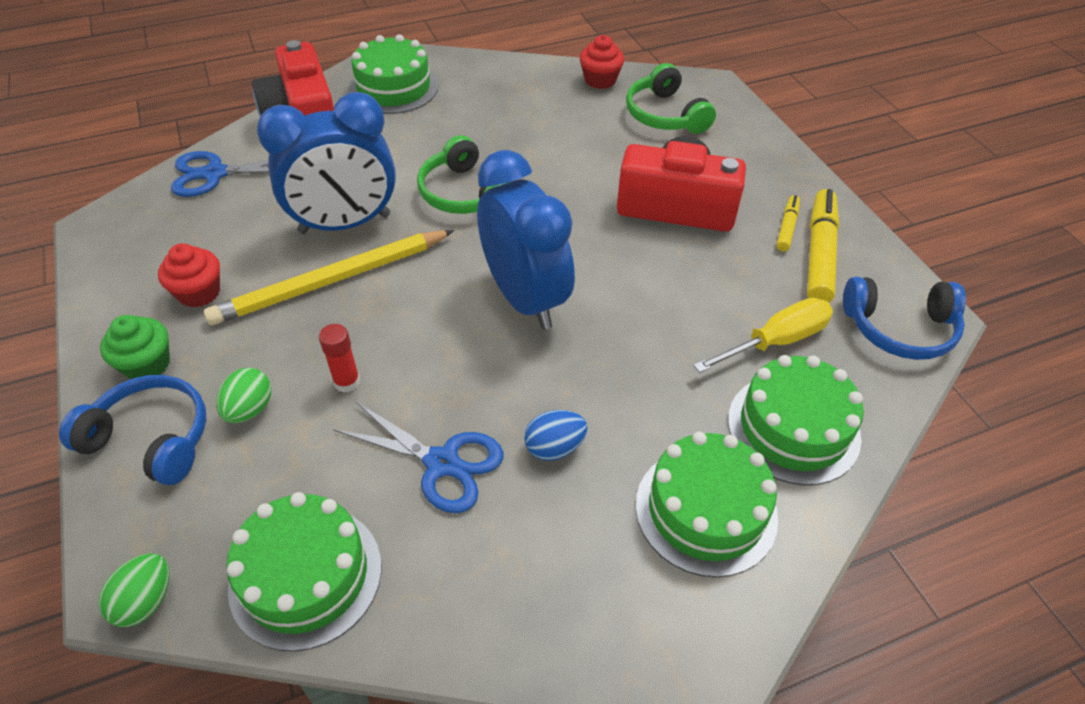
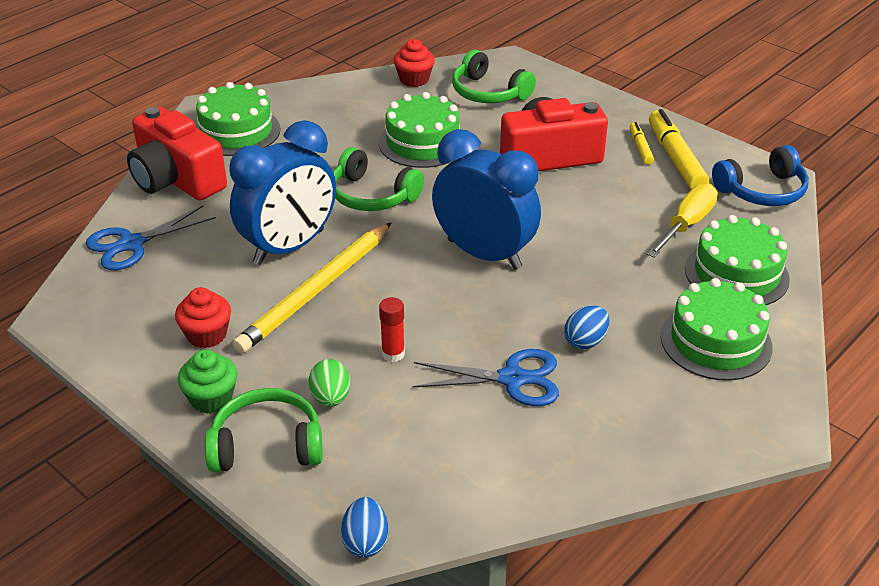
camera: 25 degrees left, 10 degrees down
(146, 601) = (365, 542): green egg -> blue egg
(151, 439) = (267, 445): blue headphones -> green headphones
(306, 575) = (473, 481): green cake -> green cake (422, 143)

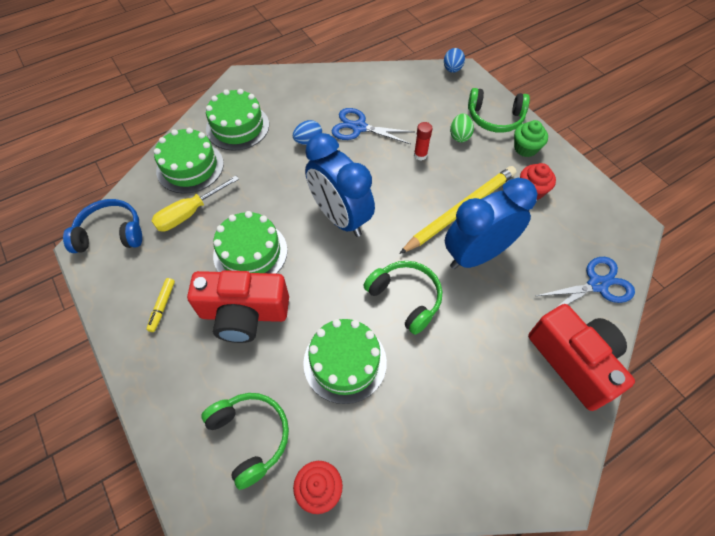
camera: 165 degrees left, 20 degrees up
(236, 131) = (522, 429): green cake -> green cake (250, 252)
(675, 159) = (144, 285): yellow marker -> none

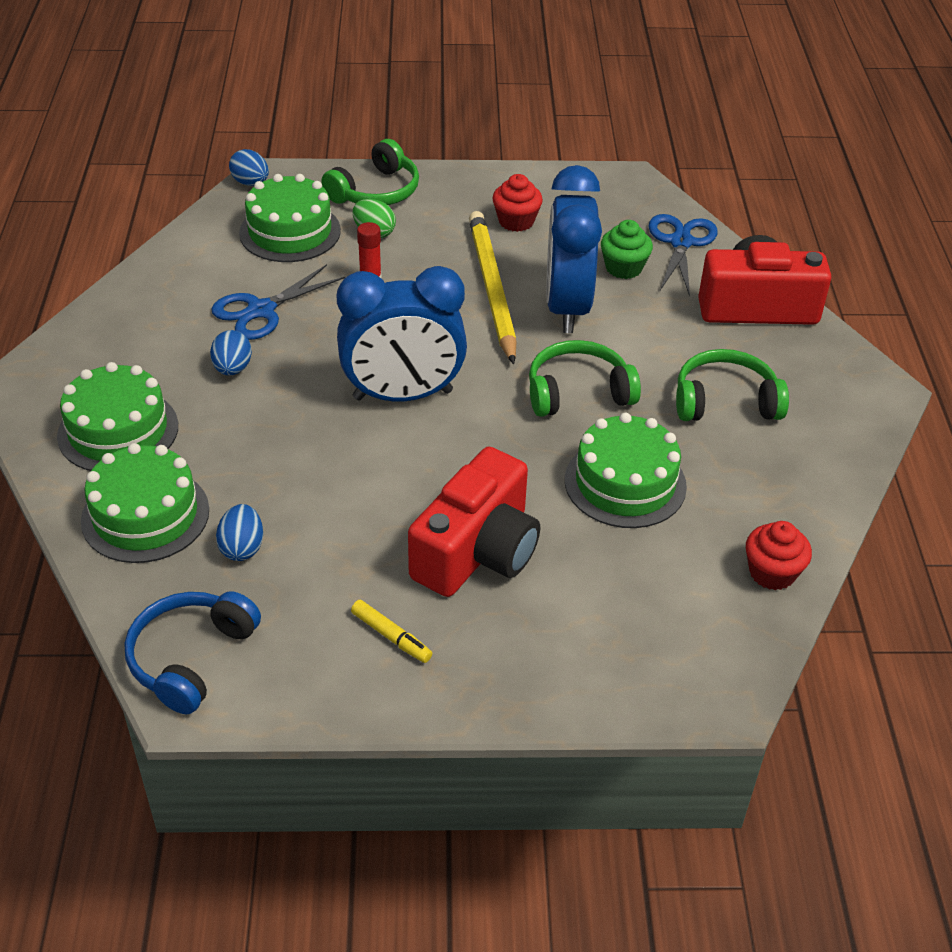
camera: 60 degrees left, 15 degrees down
(189, 213) = (242, 548): yellow screwdriver -> blue egg
(250, 252) = (380, 507): green cake -> green cake (290, 232)
(250, 437) = (665, 611): green headphones -> green headphones (725, 401)
(525, 148) = (449, 193): green cupcake -> green cupcake (623, 268)

